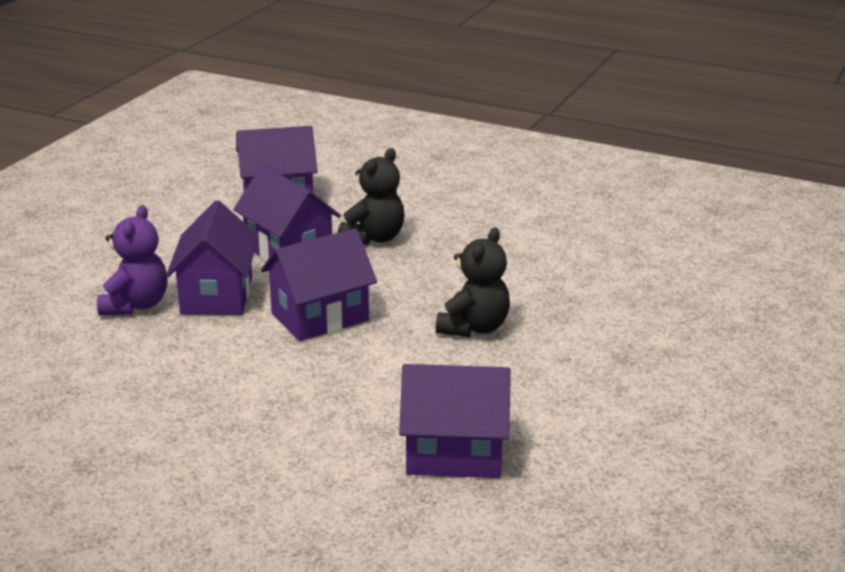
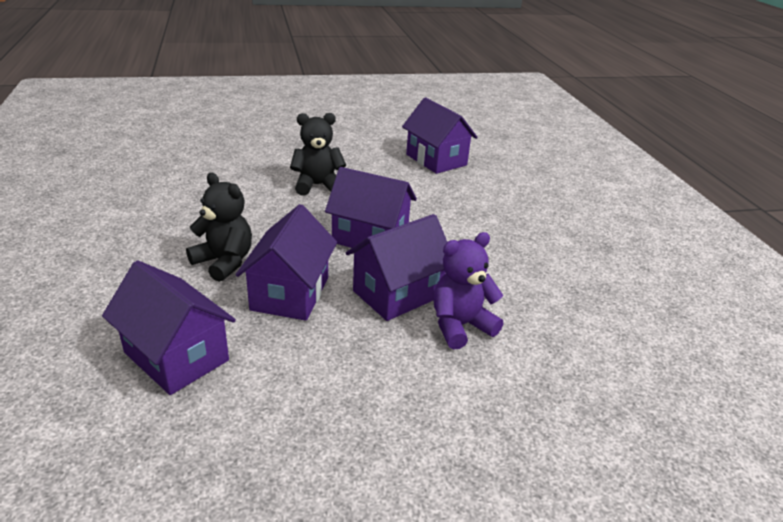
camera: 130 degrees left, 5 degrees up
(374, 238) = (224, 262): black teddy bear -> black teddy bear turned 45 degrees clockwise

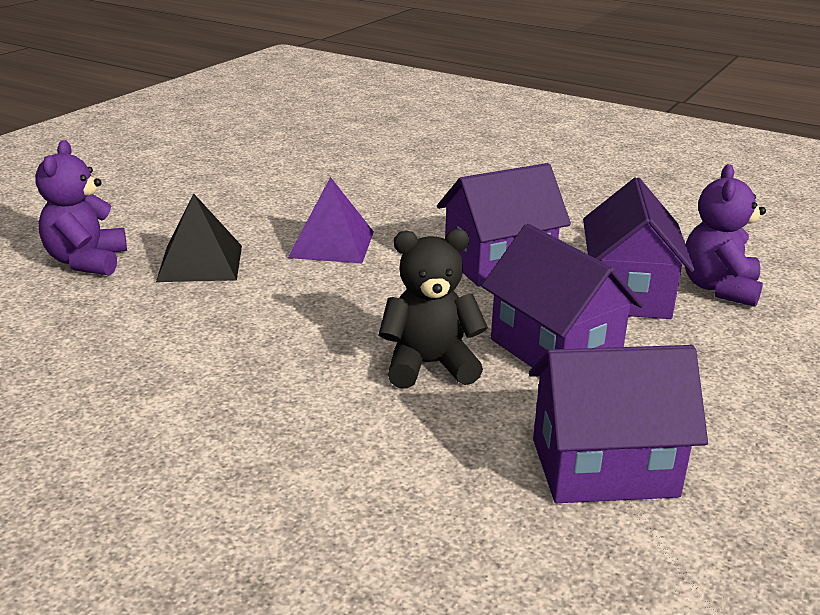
camera: 45 degrees left, 5 degrees down
(213, 143) = (86, 261): none -> purple teddy bear
(248, 165) = (200, 263): none -> black pyramid
(317, 185) = (332, 244): black teddy bear -> purple pyramid
(436, 160) = (384, 166): purple house -> none

